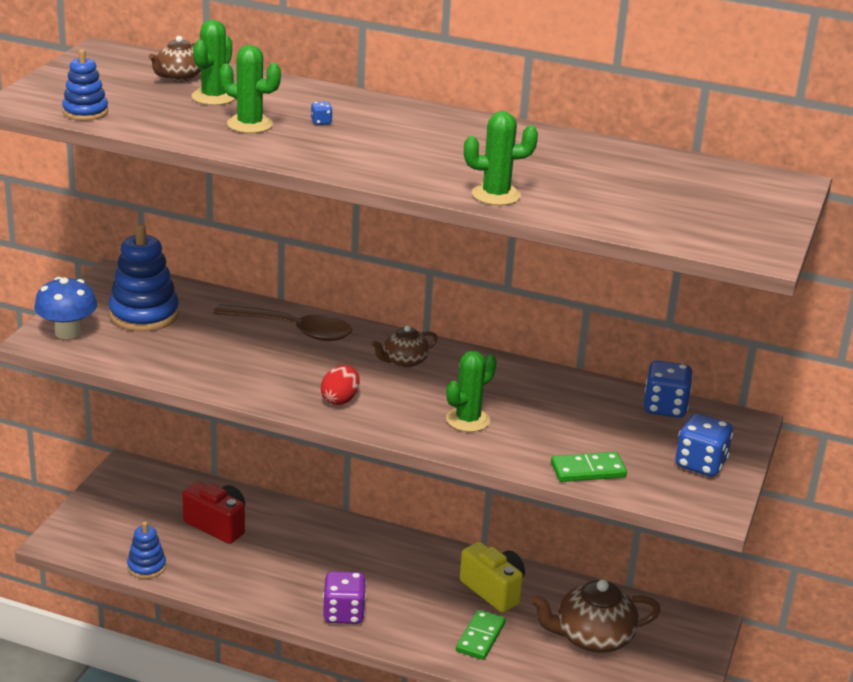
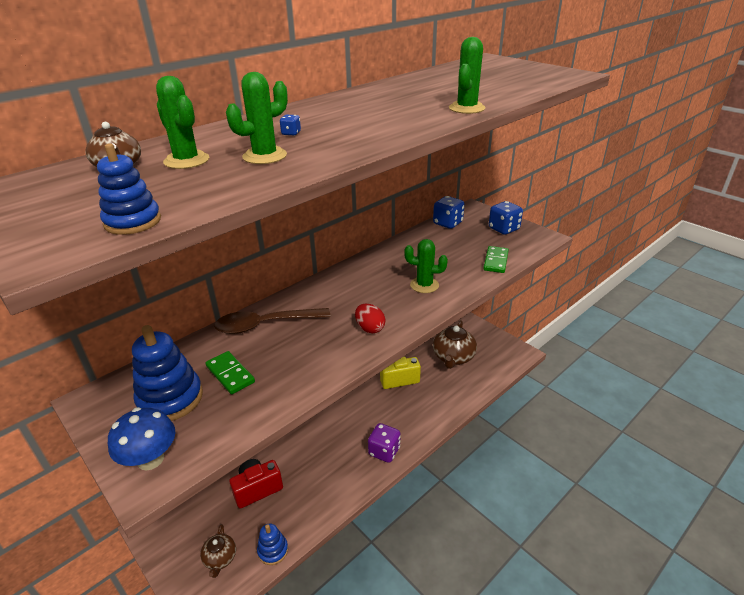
camera: 60 degrees left, 5 degrees up
(293, 329) = (265, 325): brown spoon -> brown spoon turned 150 degrees counterclockwise
(404, 361) = (343, 290): brown teapot -> brown teapot (220, 558)
(468, 420) = (424, 285): green cactus -> green cactus turned 60 degrees counterclockwise
(480, 637) = (434, 398): green domino -> green domino (230, 374)

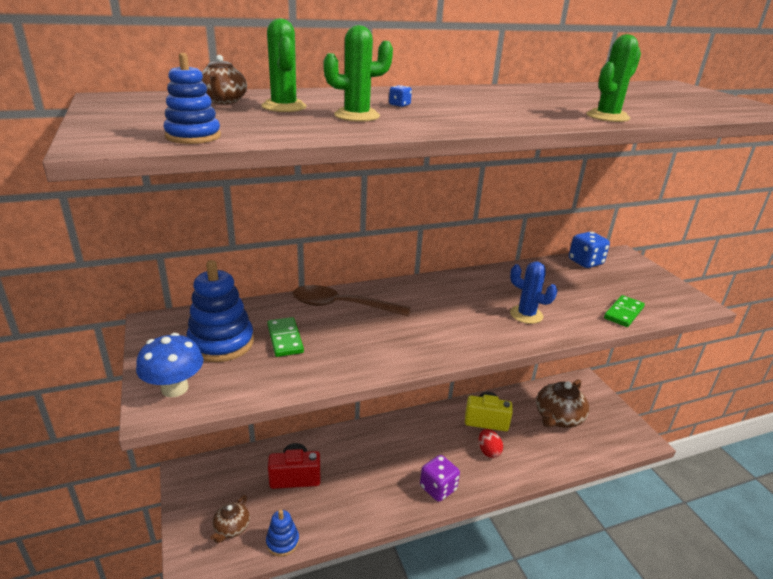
camera: 20 degrees right, 5 degrees down
(370, 328) = (444, 339): red egg -> red egg (488, 451)
(424, 285) = (526, 315): green cactus -> blue cactus
(503, 229) = (650, 283): blue dice -> none

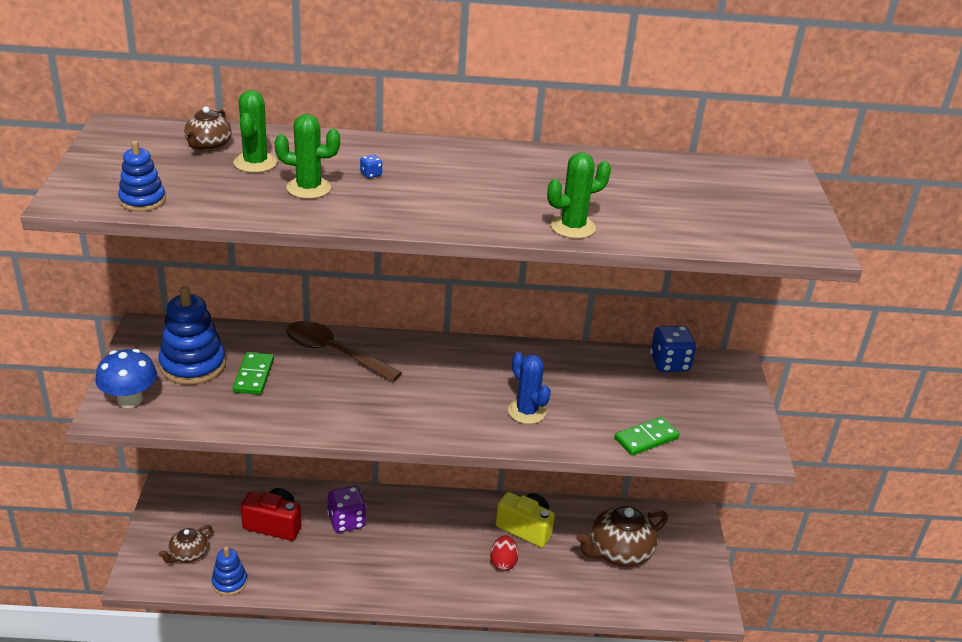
camera: 20 degrees right, 5 degrees up
(438, 488) = (417, 583): purple dice -> purple dice (346, 521)

